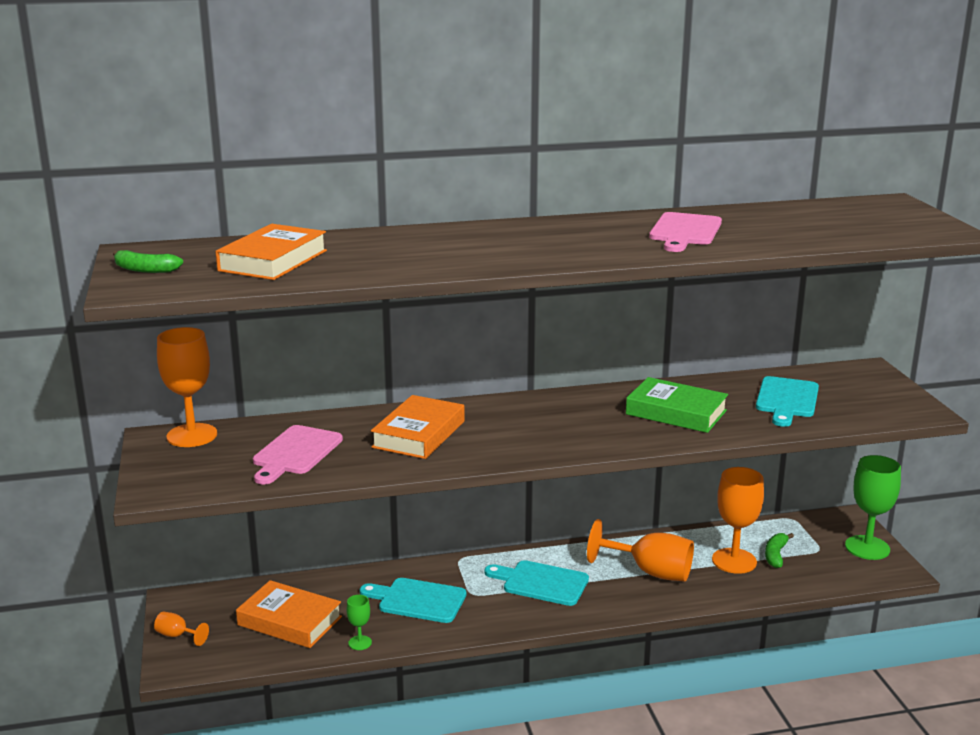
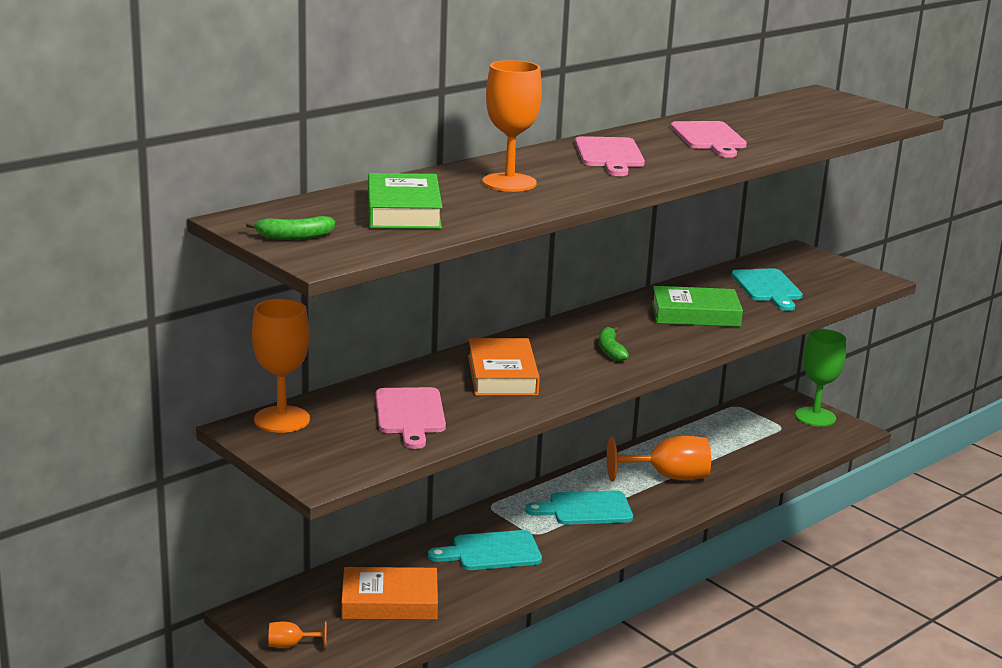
camera: 30 degrees left, 0 degrees up
(273, 260) = (403, 211): orange book -> green book
(360, 643) = (478, 602): green goblet -> none
(552, 236) = (609, 155): none -> pink cutting board
(734, 561) = (725, 452): orange goblet -> orange goblet (509, 183)
(775, 555) = (752, 439): green banana -> green banana (610, 350)

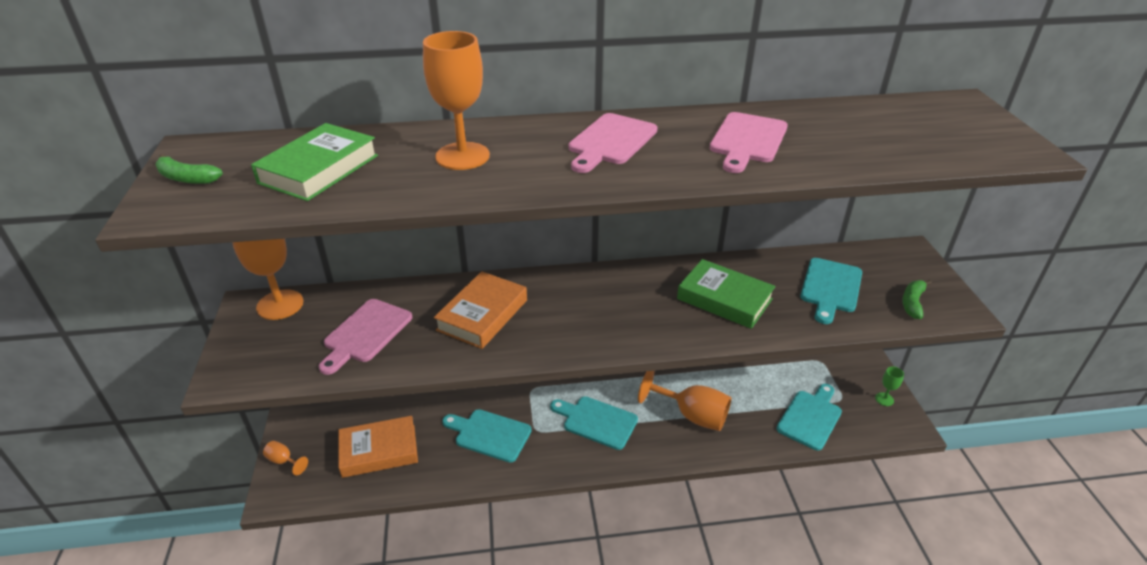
camera: 35 degrees right, 15 degrees up
(389, 601) = (379, 450): orange book -> orange book turned 45 degrees counterclockwise
(610, 350) = (601, 318): green banana -> green banana (912, 303)
(770, 447) = (810, 417): none -> turquoise cutting board
(815, 417) = (884, 399): green goblet -> green goblet, size x0.47

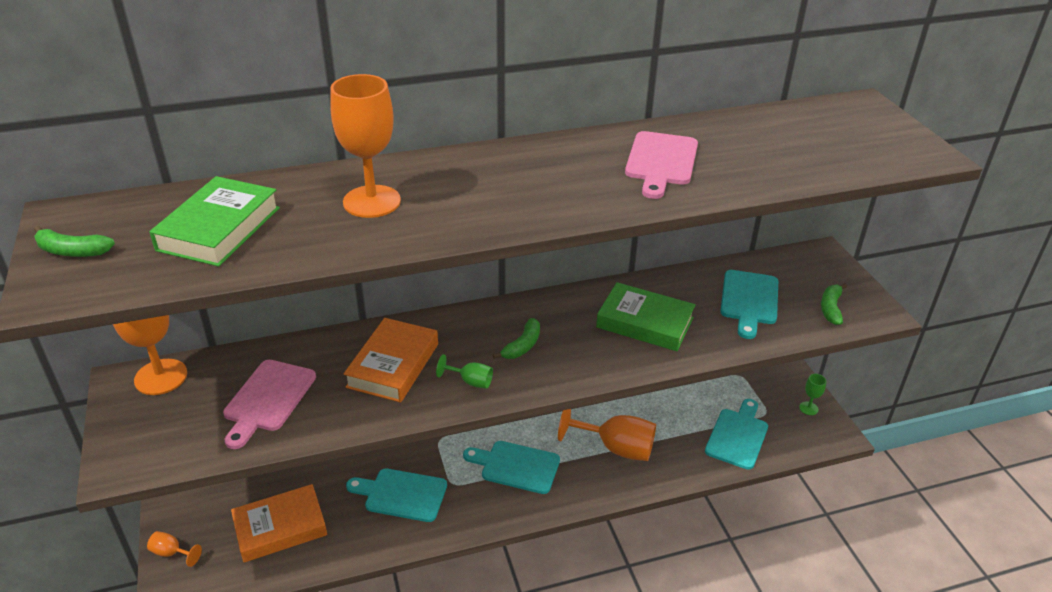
camera: 10 degrees left, 0 degrees up
(549, 337) = (470, 381): none -> green goblet
(604, 309) = (522, 346): none -> green banana
(610, 141) = (523, 173): pink cutting board -> none

